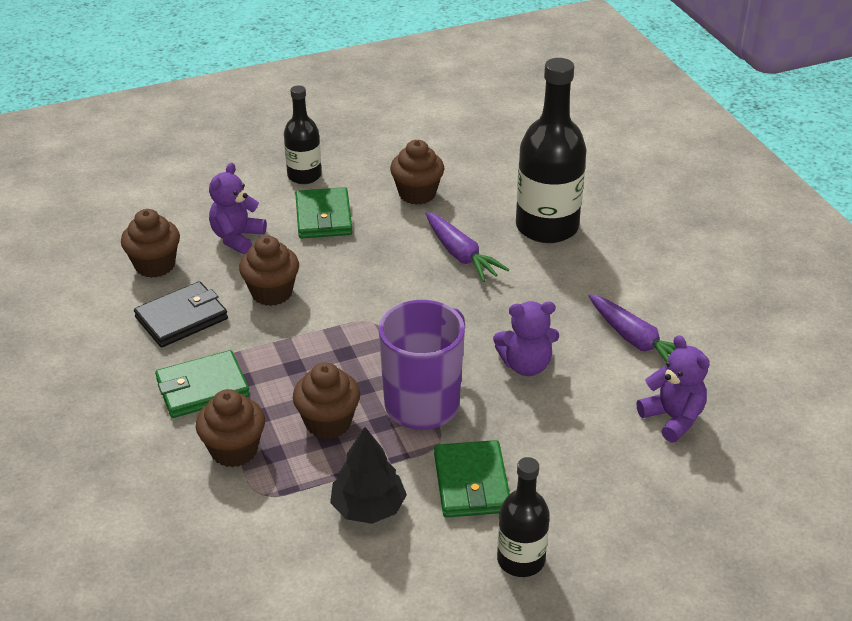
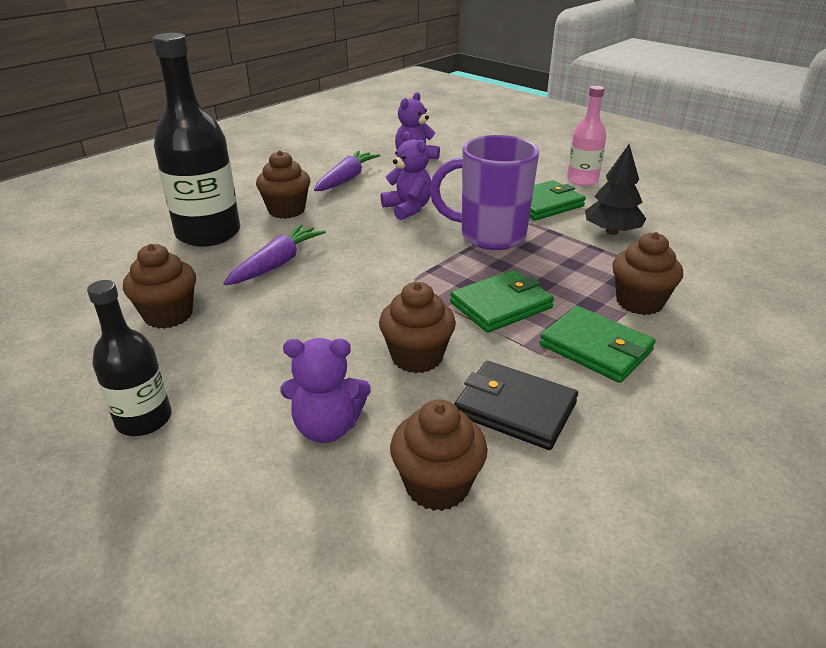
camera: 115 degrees left, 5 degrees down
(323, 217) = (245, 368): green wallet -> green wallet (501, 305)
(328, 423) = (556, 269): brown cupcake -> brown cupcake (286, 210)
(521, 560) = (582, 180): black bottle -> pink bottle

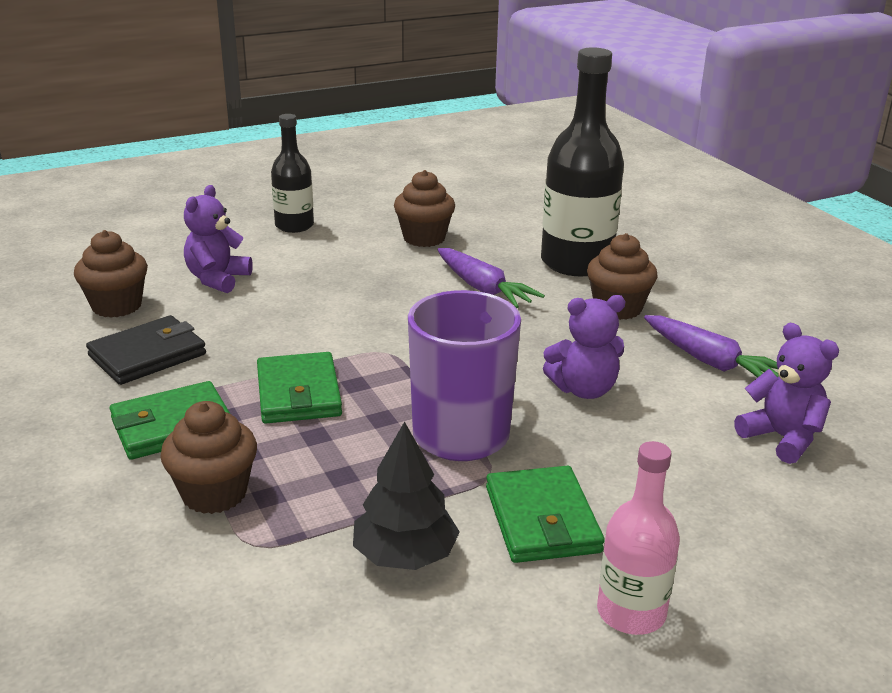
camera: 110 degrees right, 5 degrees down
(417, 357) = (260, 328): brown cupcake -> none

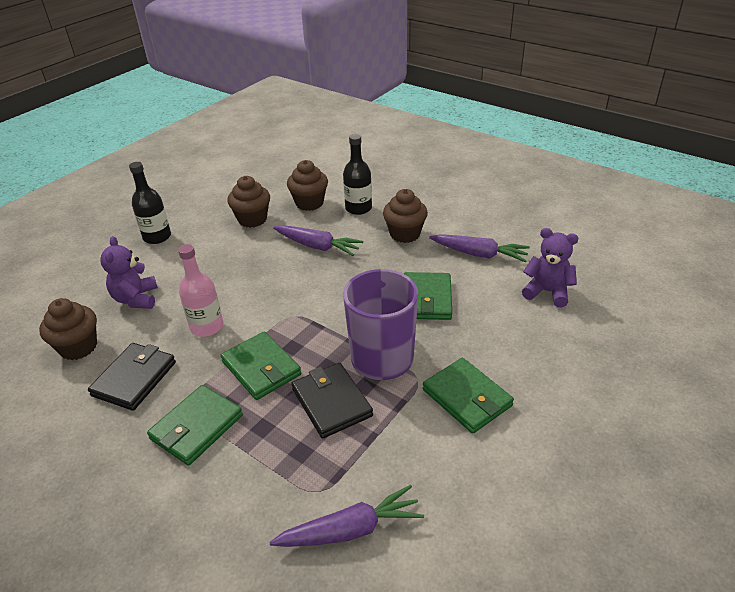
camera: 25 degrees left, 10 degrees up
(214, 493) = (265, 465): brown cupcake -> brown cupcake (309, 203)
(255, 601) = (350, 530): none -> purple carrot
(353, 459) = (332, 402): none -> black wallet
(405, 555) = (411, 456): black tree -> none
(576, 262) = (358, 208): black bottle -> black bottle, size x0.57
(584, 389) = (426, 299): purple teddy bear -> green wallet
(631, 612) = (552, 437): pink bottle -> pink bottle (207, 326)

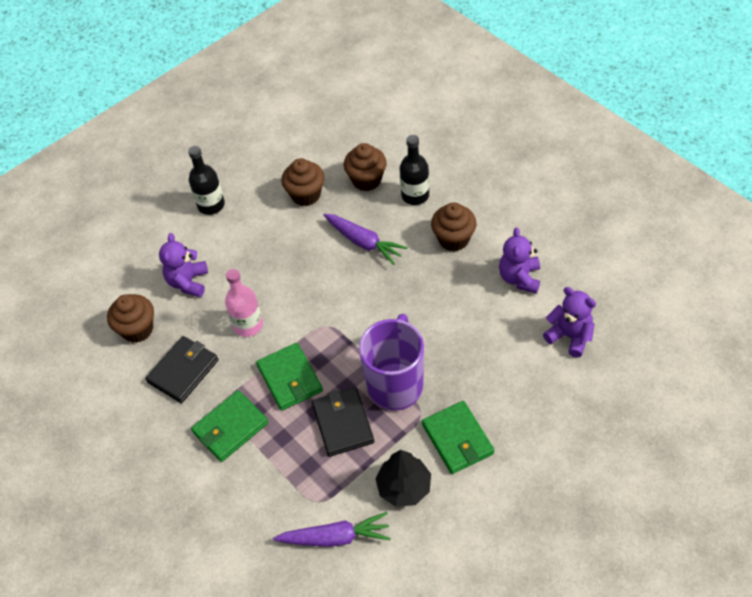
camera: 15 degrees right, 15 degrees up
(421, 456) = (404, 487): none -> black tree
(426, 299) = (452, 326): green wallet -> none
(479, 254) = (519, 278): purple carrot -> purple teddy bear

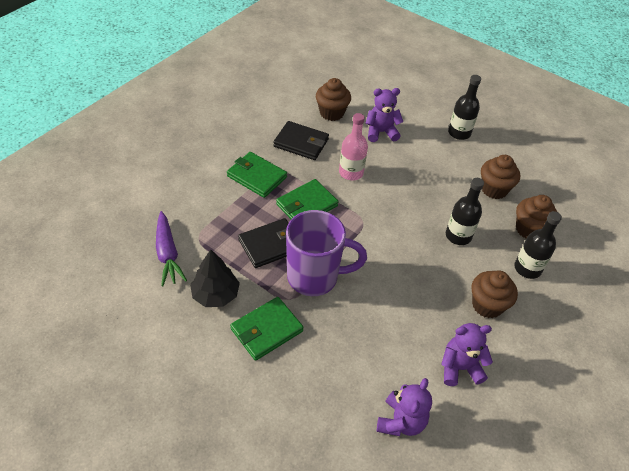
camera: 70 degrees right, 5 degrees down
(363, 242) = (458, 236): purple carrot -> black bottle

